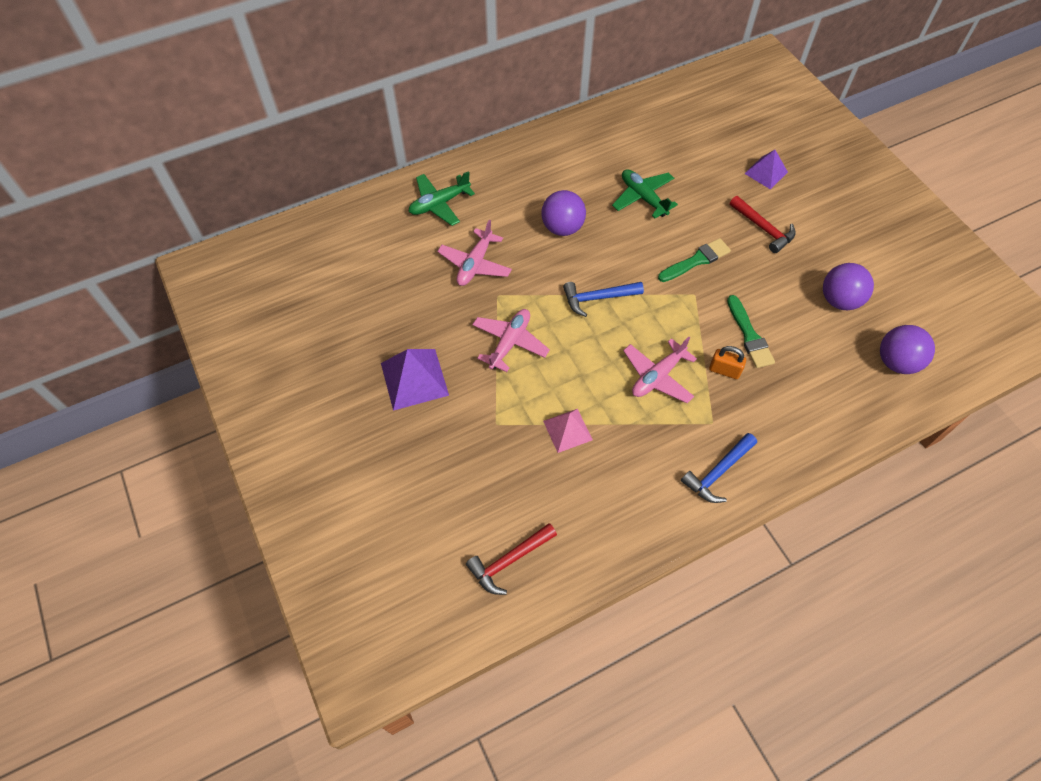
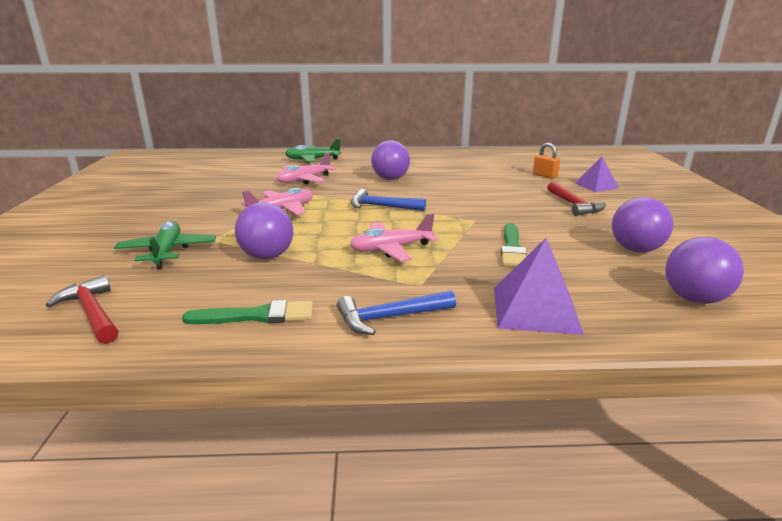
camera: 25 degrees right, 35 degrees down
(414, 379) = (185, 209): purple pyramid -> purple pyramid (535, 309)
(509, 561) = (92, 313): red hammer -> red hammer turned 60 degrees clockwise
(567, 430) = (267, 256): pink pyramid -> purple ball
(643, 197) = (471, 179): green plane -> green plane (167, 252)
(696, 260) = (492, 207): green brush -> green brush (257, 316)
(724, 370) = (465, 260): orange padlock -> orange padlock (544, 175)

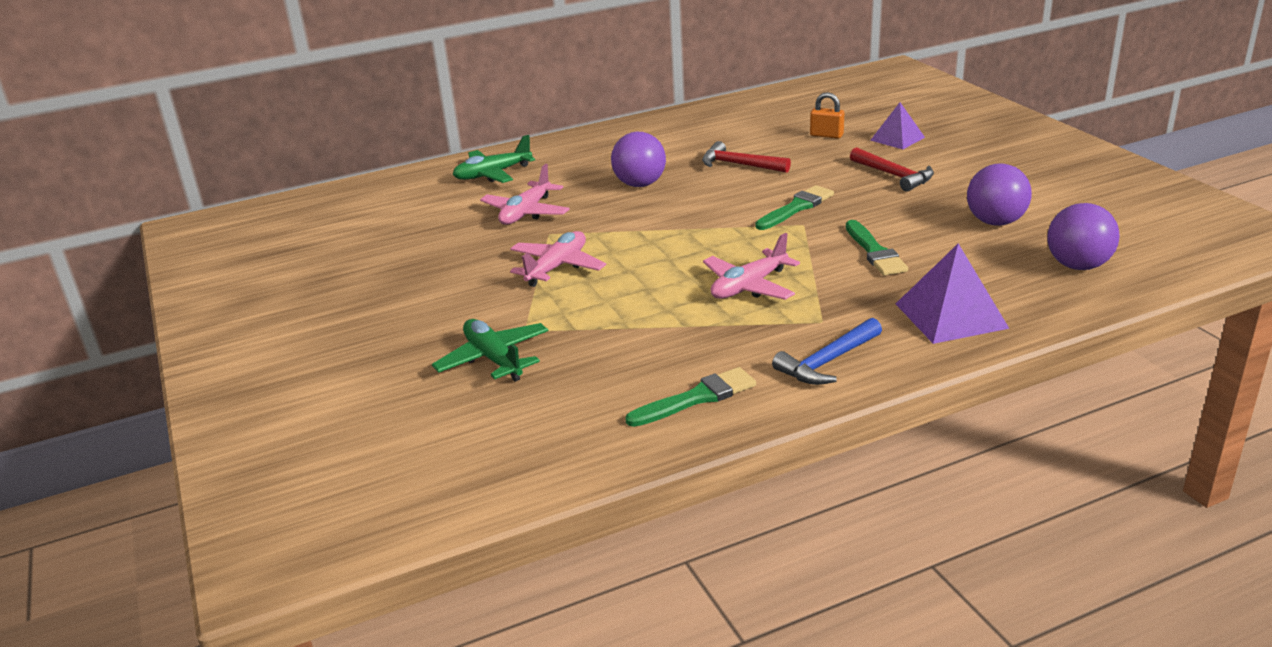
camera: 20 degrees left, 5 degrees up
(92, 313) = (517, 446): red hammer -> red hammer (739, 165)
(267, 256) = (621, 332): purple ball -> none
(382, 207) = (676, 231): blue hammer -> none
(480, 210) = (796, 208): none -> green brush

